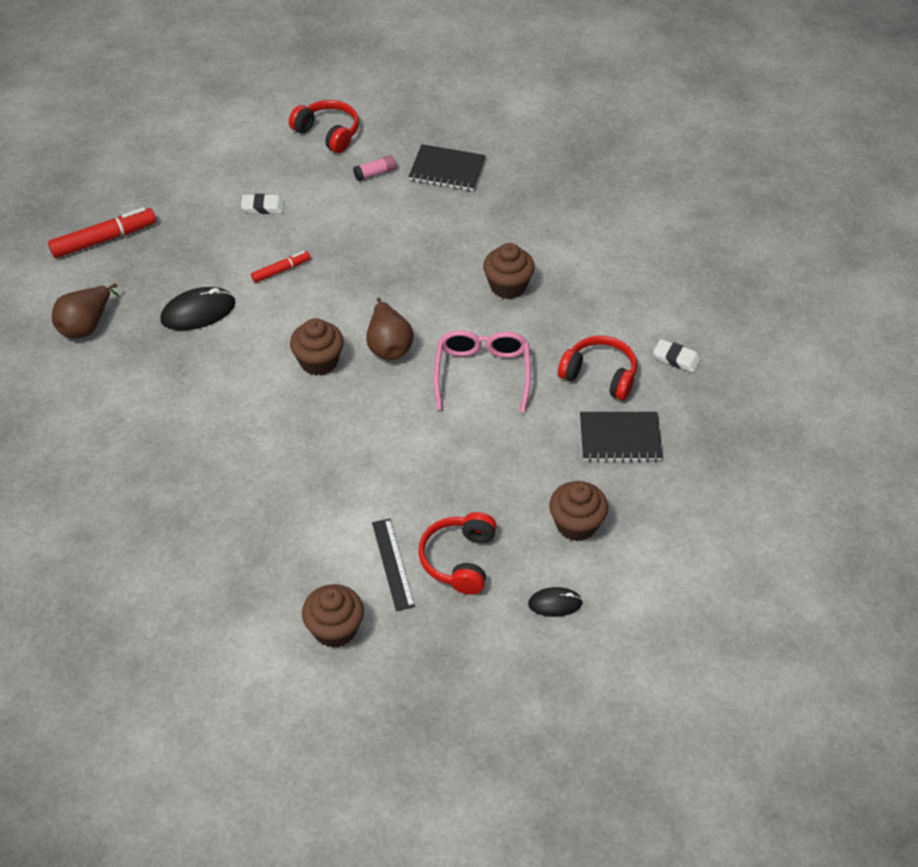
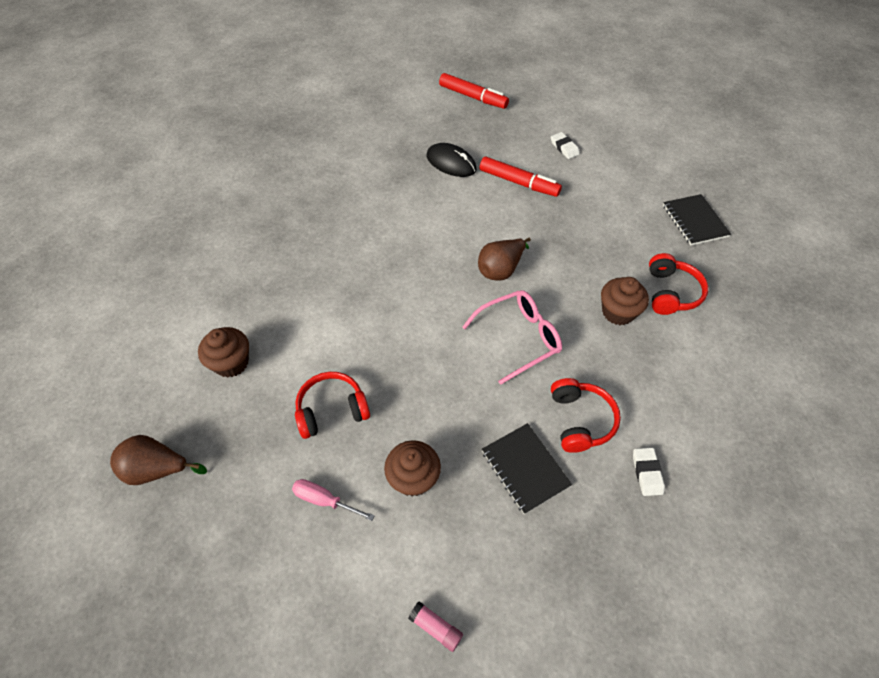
camera: 60 degrees right, 5 degrees up
(86, 325) = (402, 123): brown pear -> brown pear (157, 469)
(281, 270) = (518, 182): red marker -> red marker, size x1.75
(319, 361) = (456, 239): brown cupcake -> none
(328, 133) = (660, 145): red headphones -> red headphones (671, 292)
(375, 173) = (650, 185): pink glue stick -> pink glue stick (435, 627)
(393, 564) = (306, 369): black ruler -> none
(555, 603) = (324, 500): black mouse -> pink screwdriver

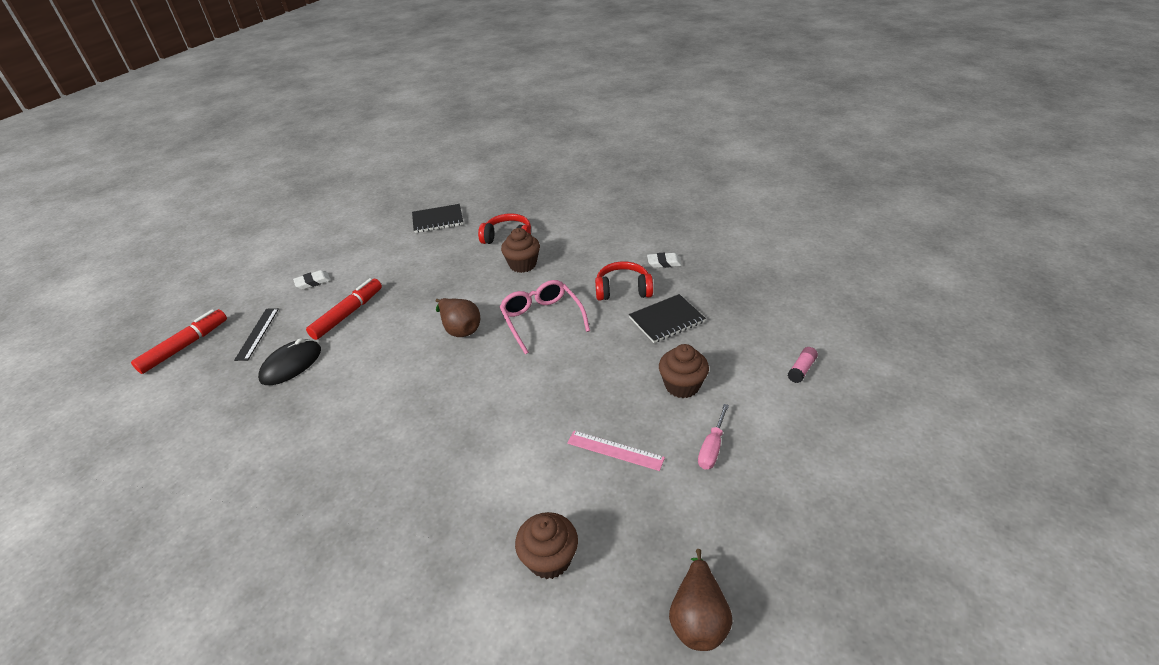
camera: 85 degrees left, 15 degrees down
(332, 410) = (615, 450): red headphones -> pink ruler
(489, 132) = (257, 333): none -> black ruler

